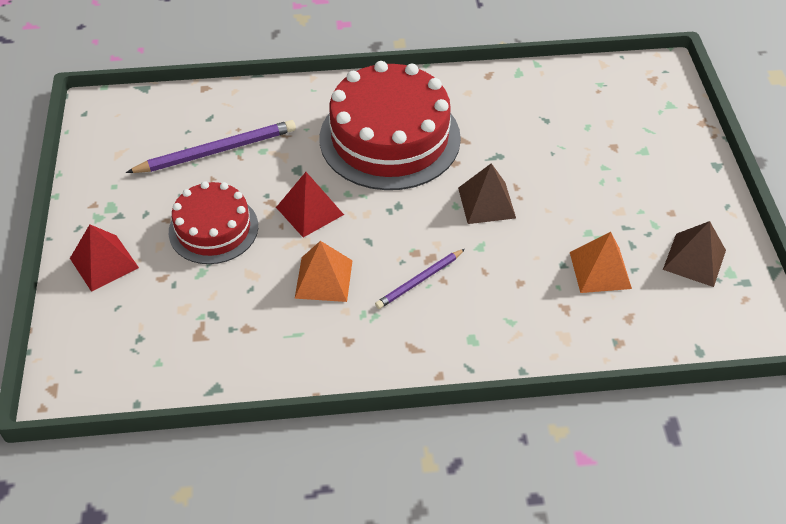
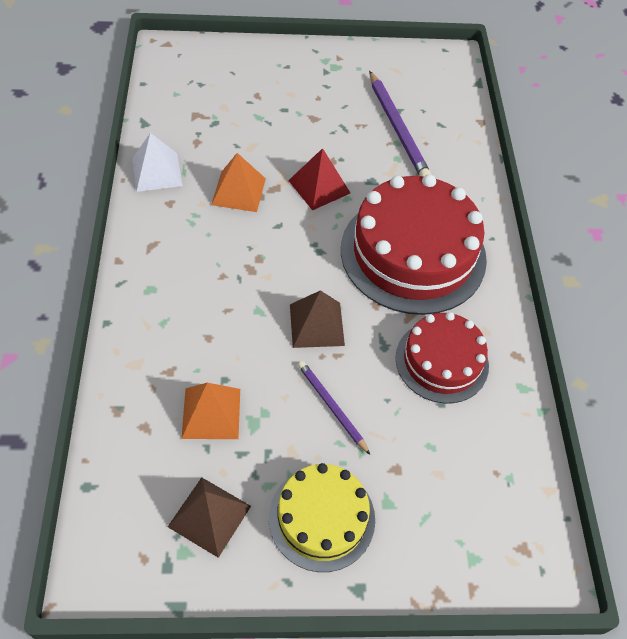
camera: 90 degrees right, 5 degrees up
(104, 262) = (277, 64): red pyramid -> none
(213, 229) = (305, 125): red cake -> red cake (442, 361)
(300, 361) = (157, 172): none -> white pyramid
(419, 281) = (224, 258): purple pencil -> purple pencil (331, 407)
(670, 189) = (322, 518): none -> yellow cake

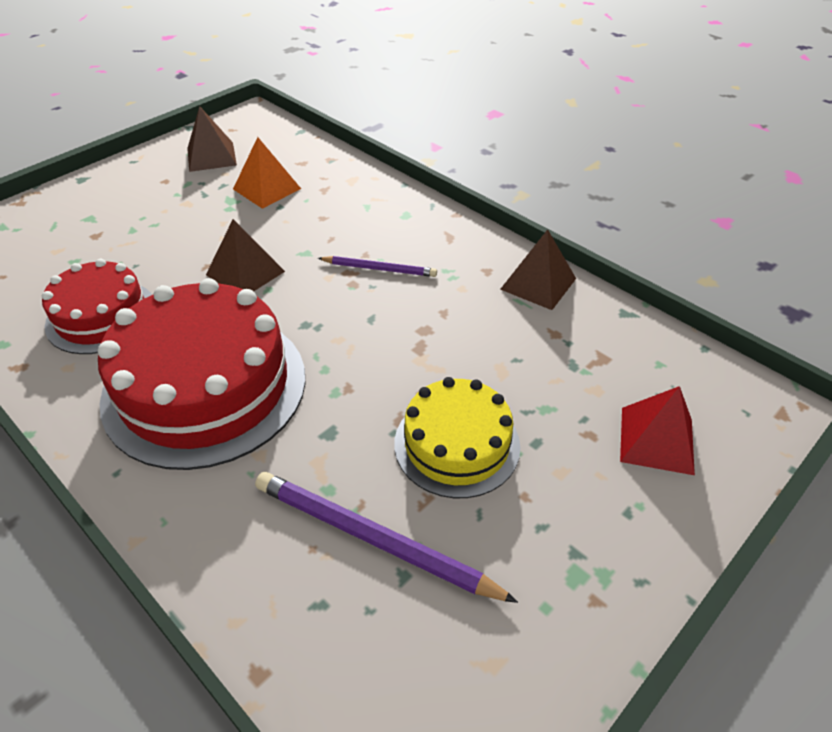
camera: 140 degrees right, 10 degrees down
(157, 172) = (538, 283): white pyramid -> brown pyramid
(238, 191) = (447, 319): orange pyramid -> none
(319, 186) = (378, 382): red pyramid -> red pyramid (657, 440)
(322, 518) = (134, 190): yellow cake -> yellow cake (457, 444)
(331, 407) = (179, 237): purple pencil -> purple pencil (379, 269)

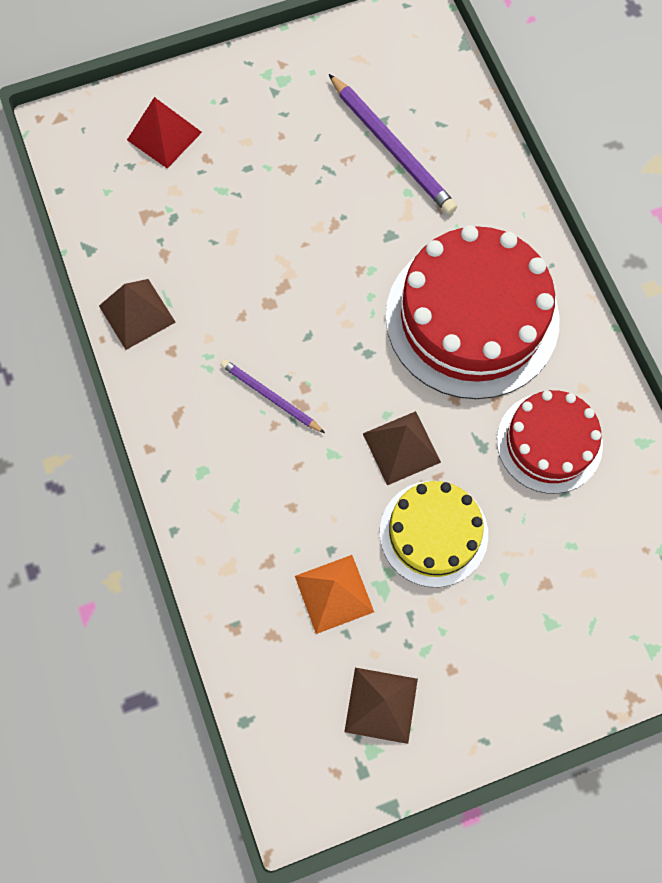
camera: 155 degrees left, 25 degrees up
(457, 444) = (303, 189): yellow cake -> yellow cake (433, 533)

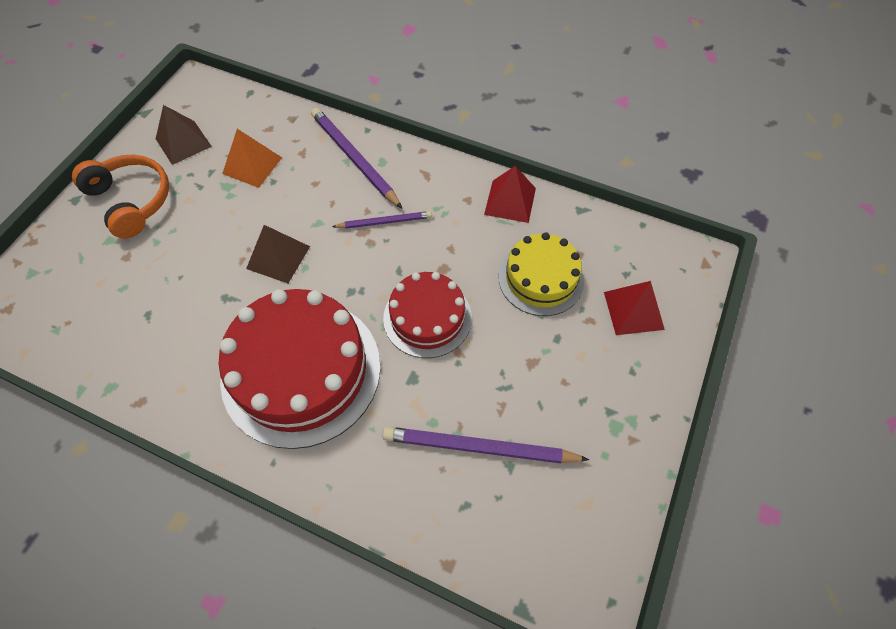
camera: 135 degrees right, 10 degrees down
(137, 314) = (510, 201): brown pyramid -> red pyramid
(225, 501) = (354, 159): none -> purple pencil
(433, 533) = (218, 231): yellow cake -> yellow cake (541, 278)
(495, 661) = (131, 201): none -> orange headphones
(549, 442) = (180, 334): red cake -> red cake (427, 317)

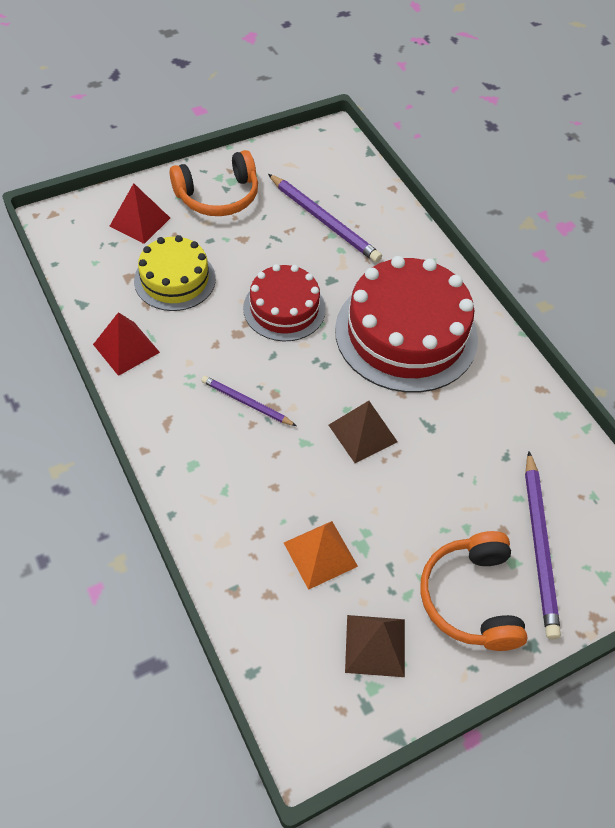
camera: 145 degrees left, 5 degrees down
(354, 159) = (215, 487): purple pencil -> purple pencil (539, 546)
(606, 395) = (218, 196): none -> orange headphones

